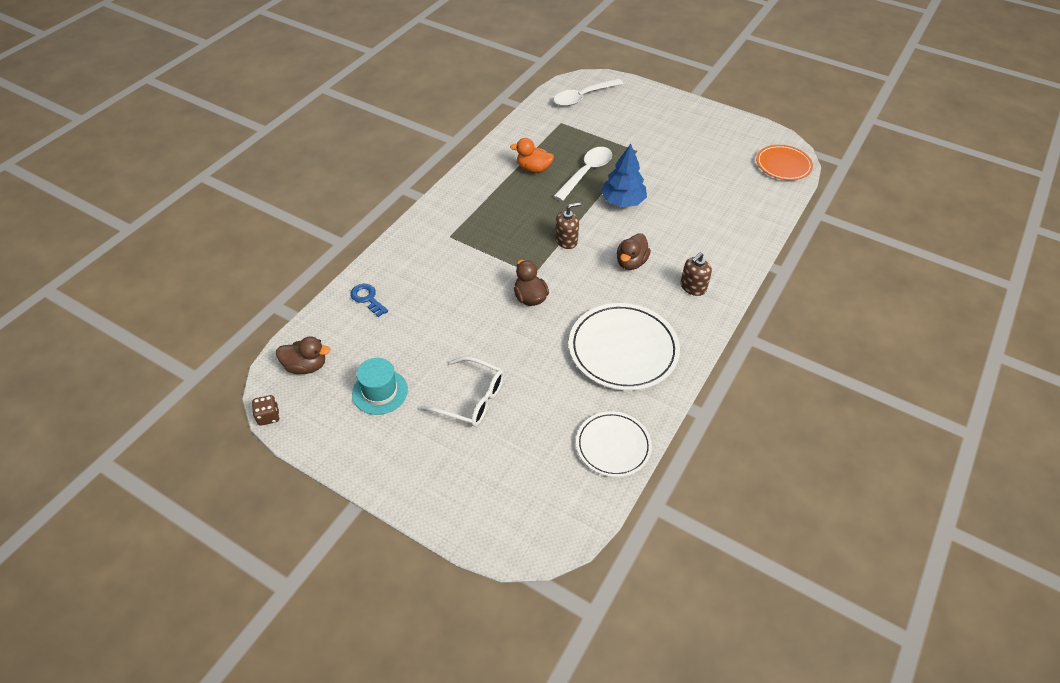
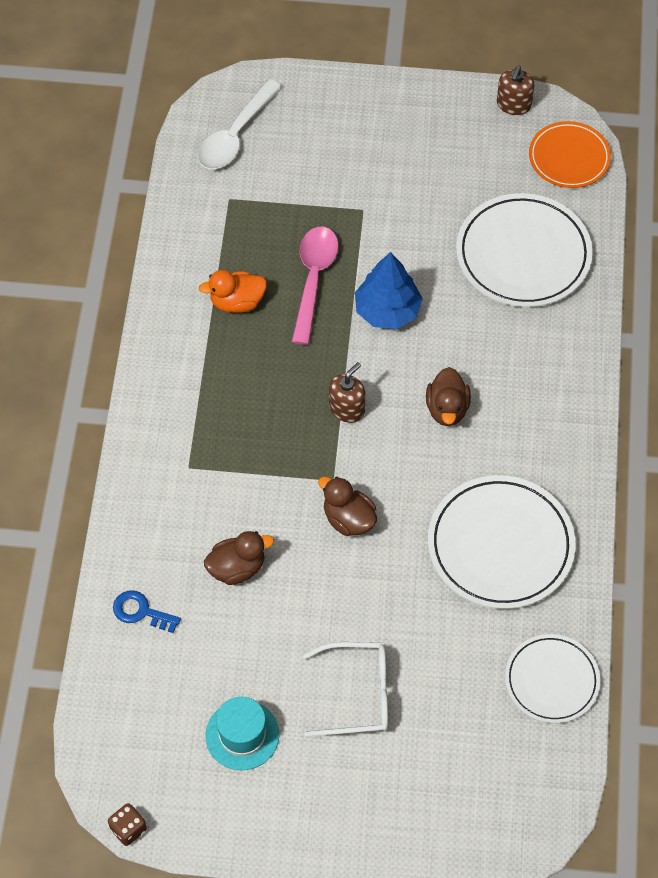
camera: 25 degrees left, 10 degrees up
(306, 366) = (128, 743): brown duck -> brown duck (237, 568)
(586, 173) = (313, 280): white spoon -> pink spoon
(693, 287) = (541, 415): brown soap dispenser -> brown soap dispenser (513, 104)
(727, 202) = (523, 254): none -> white plate

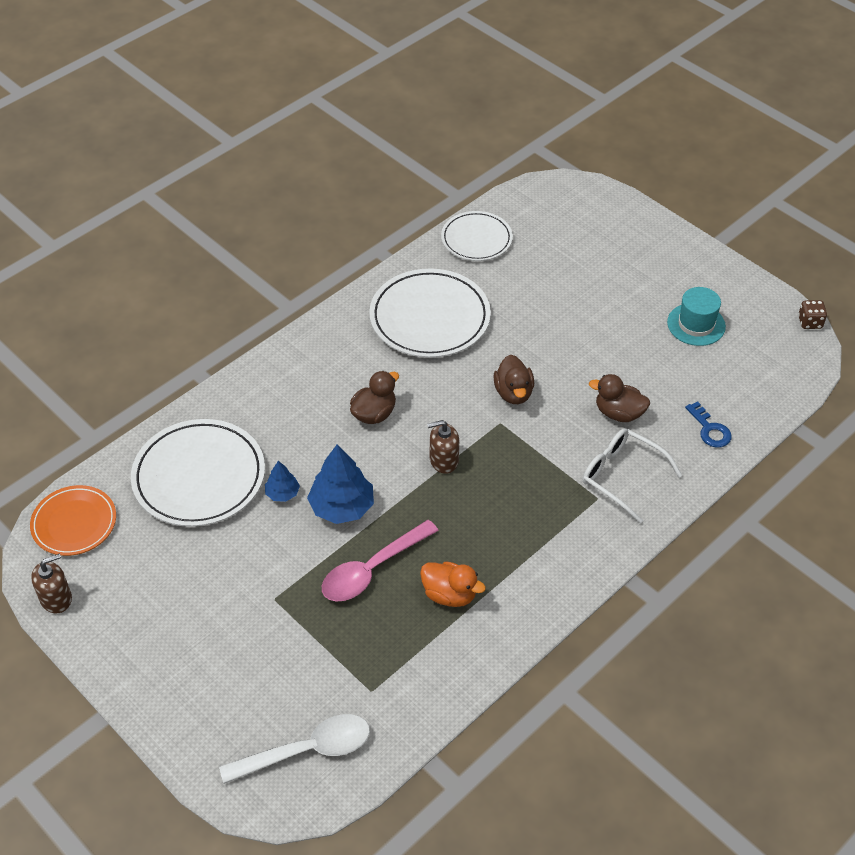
camera: 140 degrees left, 10 degrees down
(358, 695) = (602, 301): white glasses -> white glasses (621, 476)
(445, 288) = (282, 493): none -> blue tree

